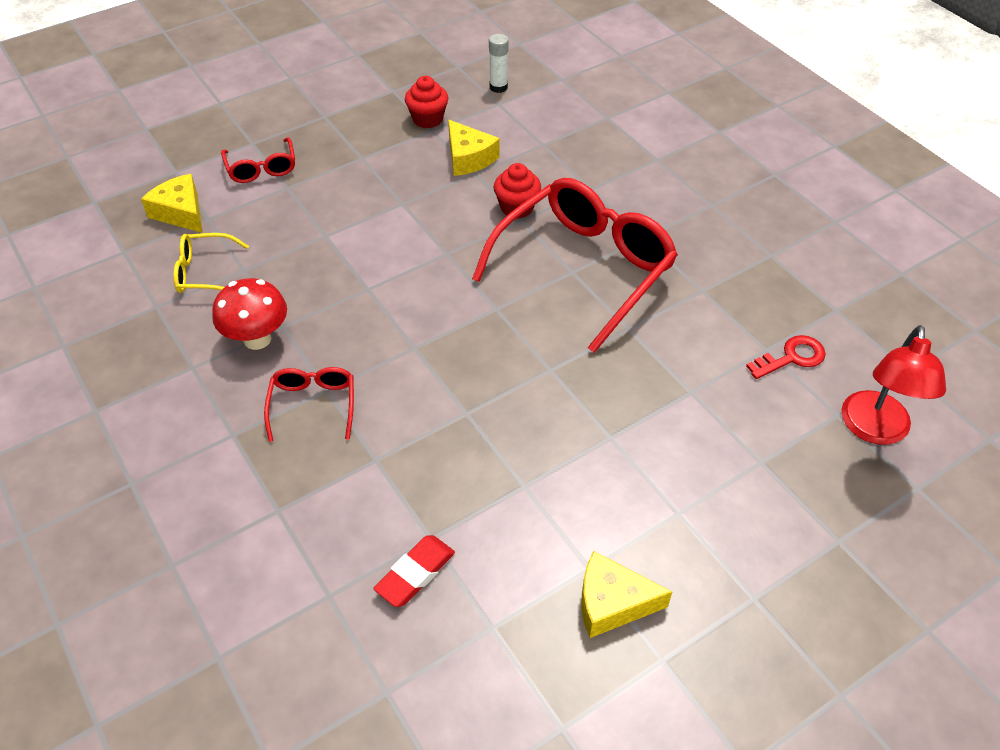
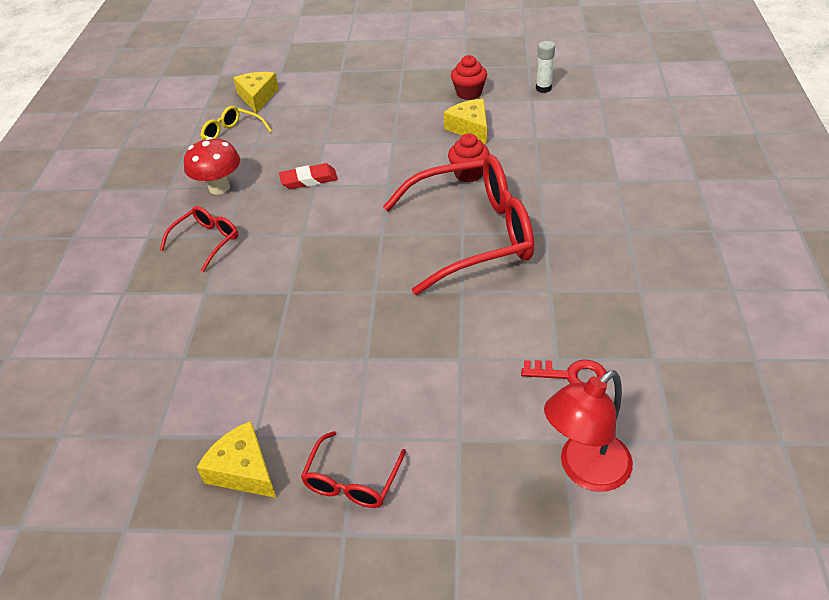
camera: 40 degrees right, 5 degrees down
(261, 168) = (330, 88): red glasses -> red glasses (352, 481)
(415, 573) = (151, 374): red eraser -> red eraser (309, 180)
(468, 158) = (470, 128): yellow cheese -> yellow cheese turned 150 degrees clockwise

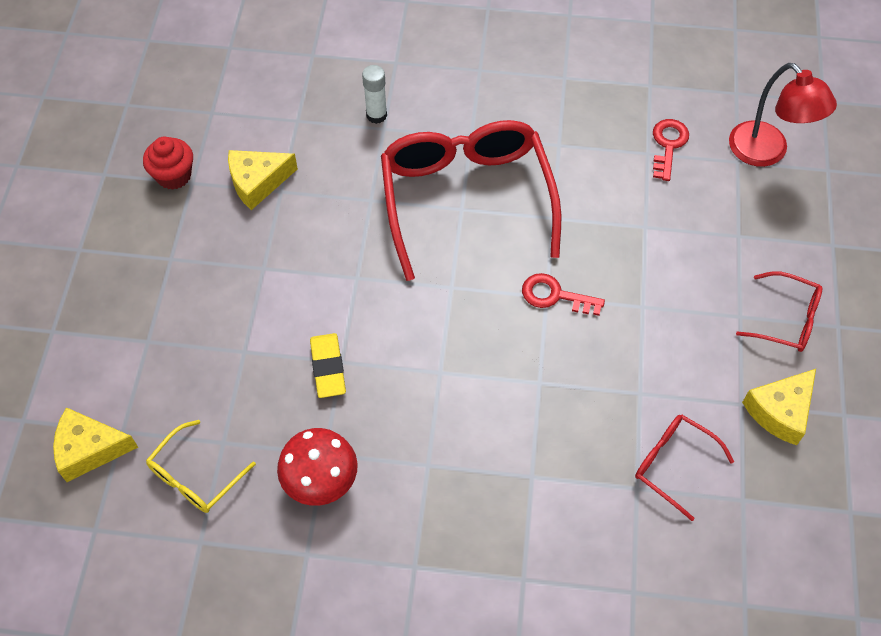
camera: 90 degrees left, 15 degrees up
(207, 241) = (436, 485): red glasses -> red glasses (673, 464)
(309, 180) = (328, 368): red eraser -> yellow eraser
(375, 296) = (554, 295): none -> red key
(469, 173) = (353, 192): red cupcake -> none
(543, 88) = (190, 97): white glue stick -> white glue stick (376, 115)

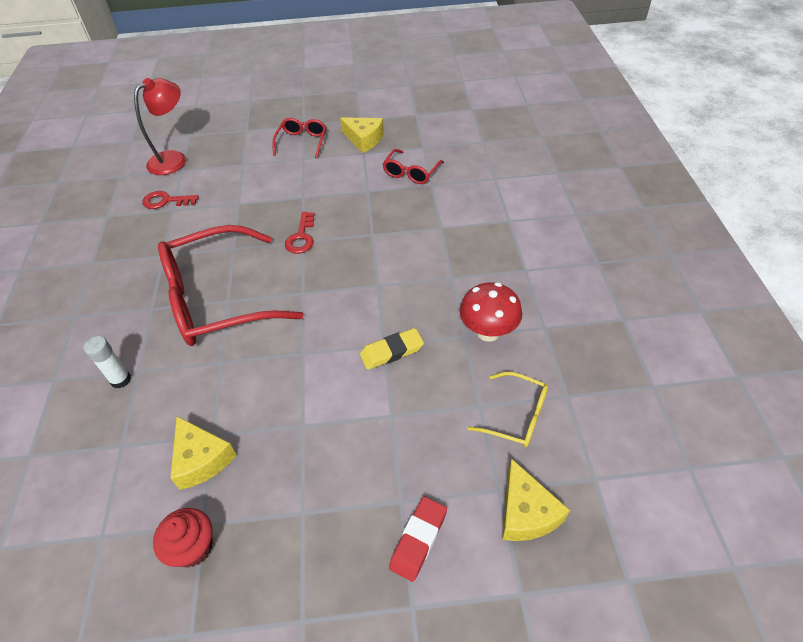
camera: 100 degrees left, 10 degrees down
(105, 348) = (418, 540): none -> red eraser

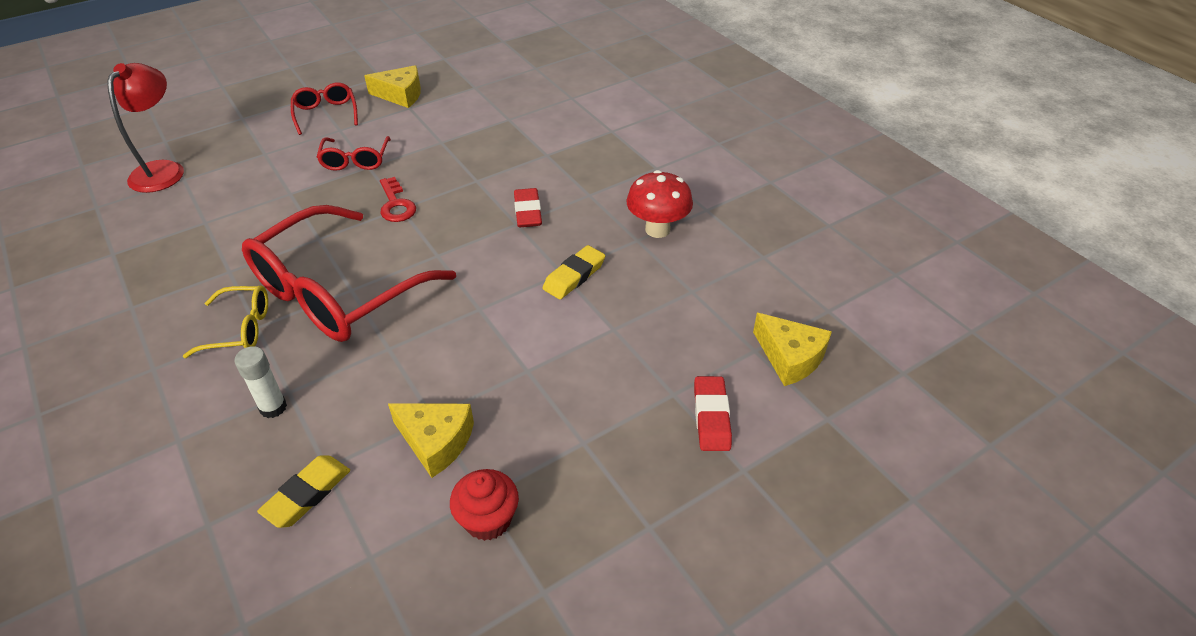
camera: 30 degrees left, 5 degrees down
(97, 462) = (307, 494): none -> yellow eraser
(165, 201) = (187, 216): red key -> none
(393, 277) = (527, 212): none -> red eraser
(411, 173) = (478, 114): red glasses -> red glasses (355, 160)
(517, 416) = (731, 287): yellow glasses -> yellow glasses (240, 329)

